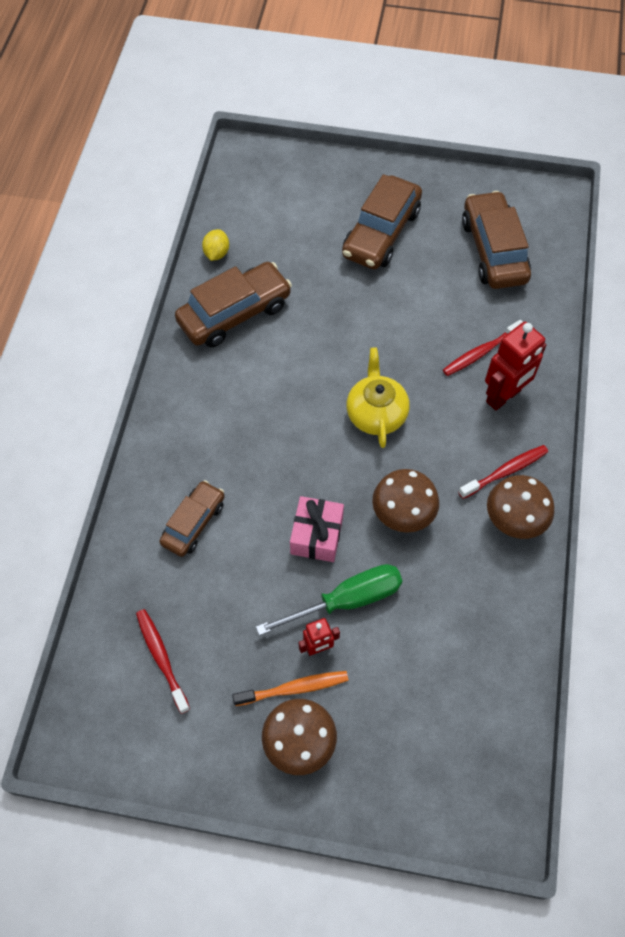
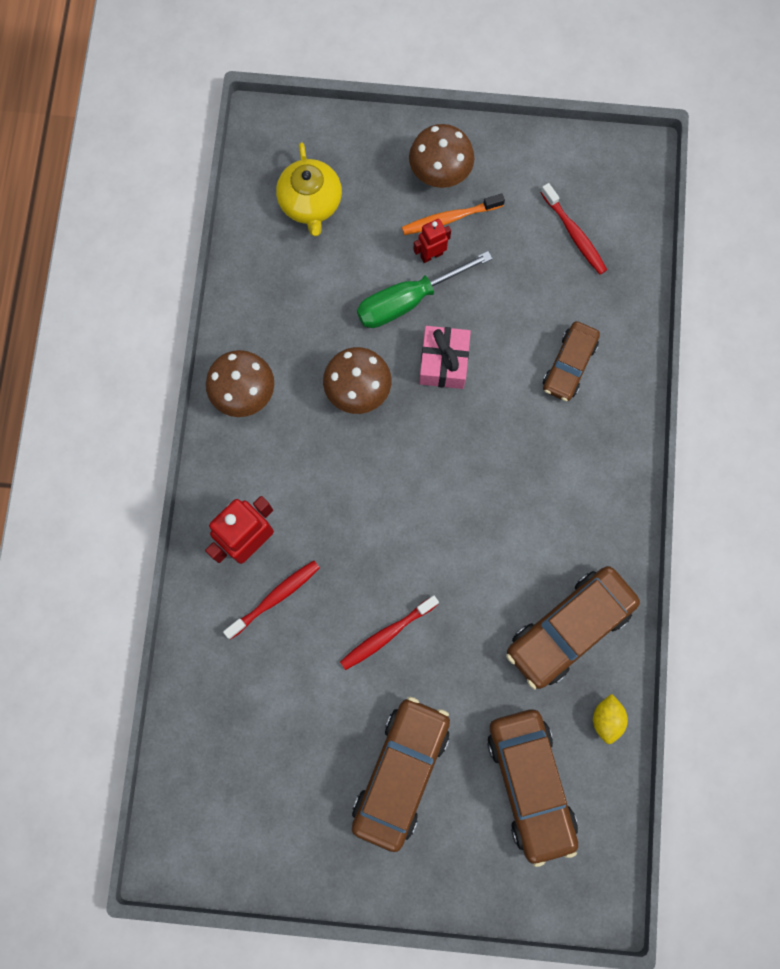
camera: 175 degrees right, 15 degrees up
(376, 413) = (392, 507): yellow teapot -> yellow teapot (310, 203)
(493, 250) = (256, 755): brown car -> brown car (530, 783)
(504, 472) = (252, 448): red toothbrush -> red toothbrush (387, 634)

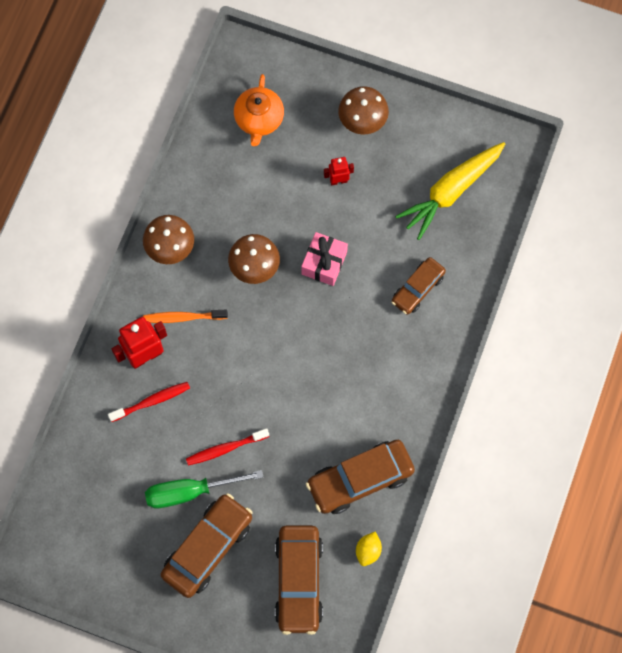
camera: 15 degrees right, 5 degrees down
(310, 203) = (259, 119): yellow teapot -> orange teapot
(408, 301) = (311, 210): green screwdriver -> green screwdriver (190, 492)
(450, 218) = (361, 157): orange toothbrush -> orange toothbrush (183, 317)
(574, 233) = (451, 191): red toothbrush -> yellow carrot

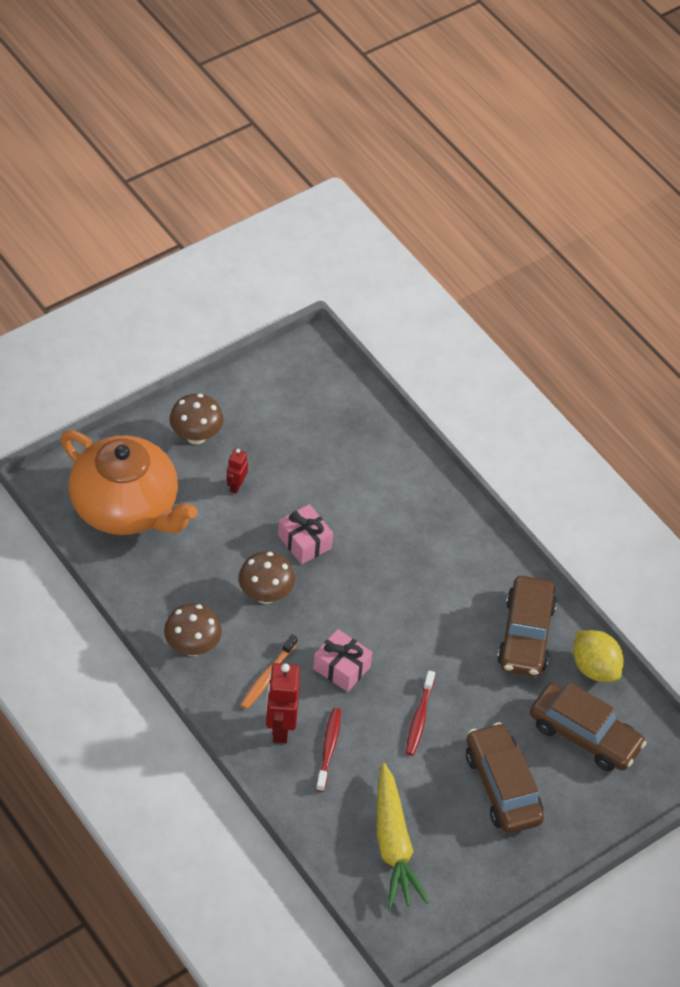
camera: 60 degrees left, 20 degrees down
(190, 492) = (439, 769): green screwdriver -> none
(229, 364) = (341, 668): none -> pink gift
(259, 119) = (126, 507): orange teapot -> orange teapot, size x1.95
(368, 551) = (595, 668): yellow lemon -> yellow lemon, size x1.72
(417, 288) = (384, 491): brown car -> none
(451, 191) = (315, 415): yellow carrot -> yellow carrot (393, 845)

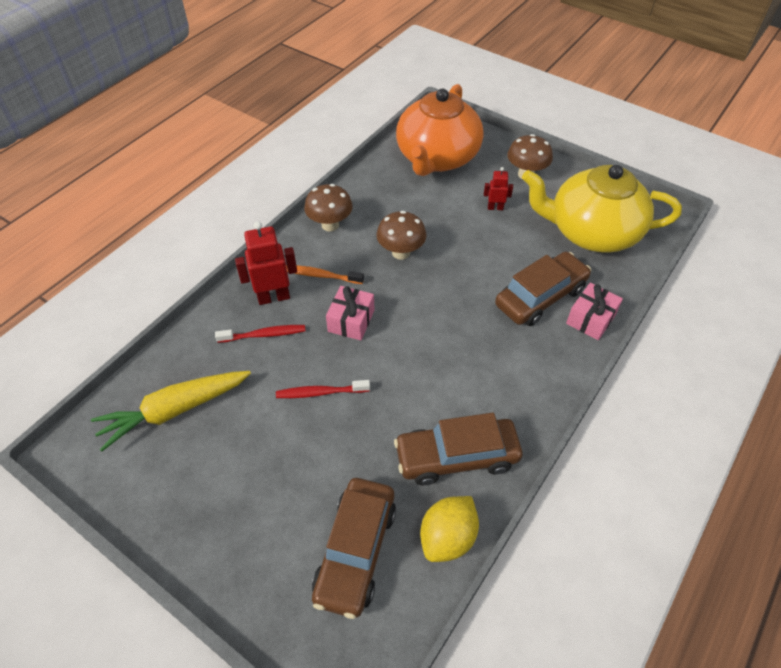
camera: 75 degrees right, 0 degrees up
(304, 542) = (467, 262): pink gift -> pink gift (590, 319)
(310, 419) = (591, 232): none -> yellow teapot
(502, 787) = (265, 486): brown car -> brown car (540, 297)

